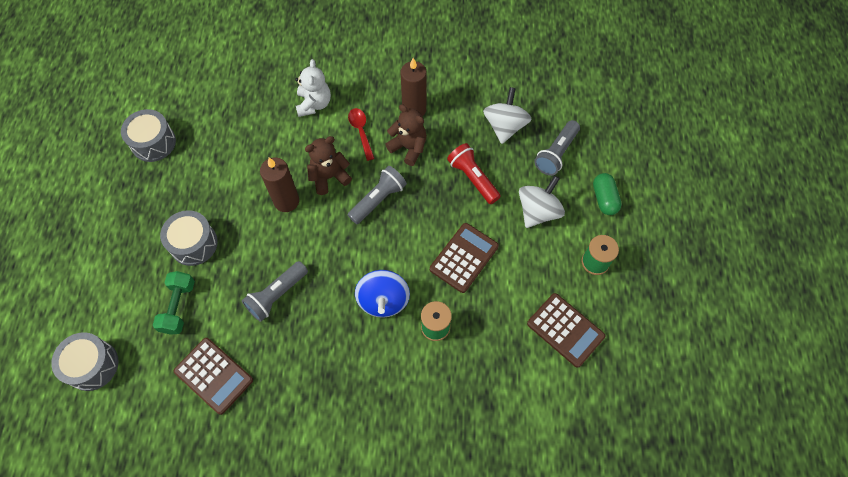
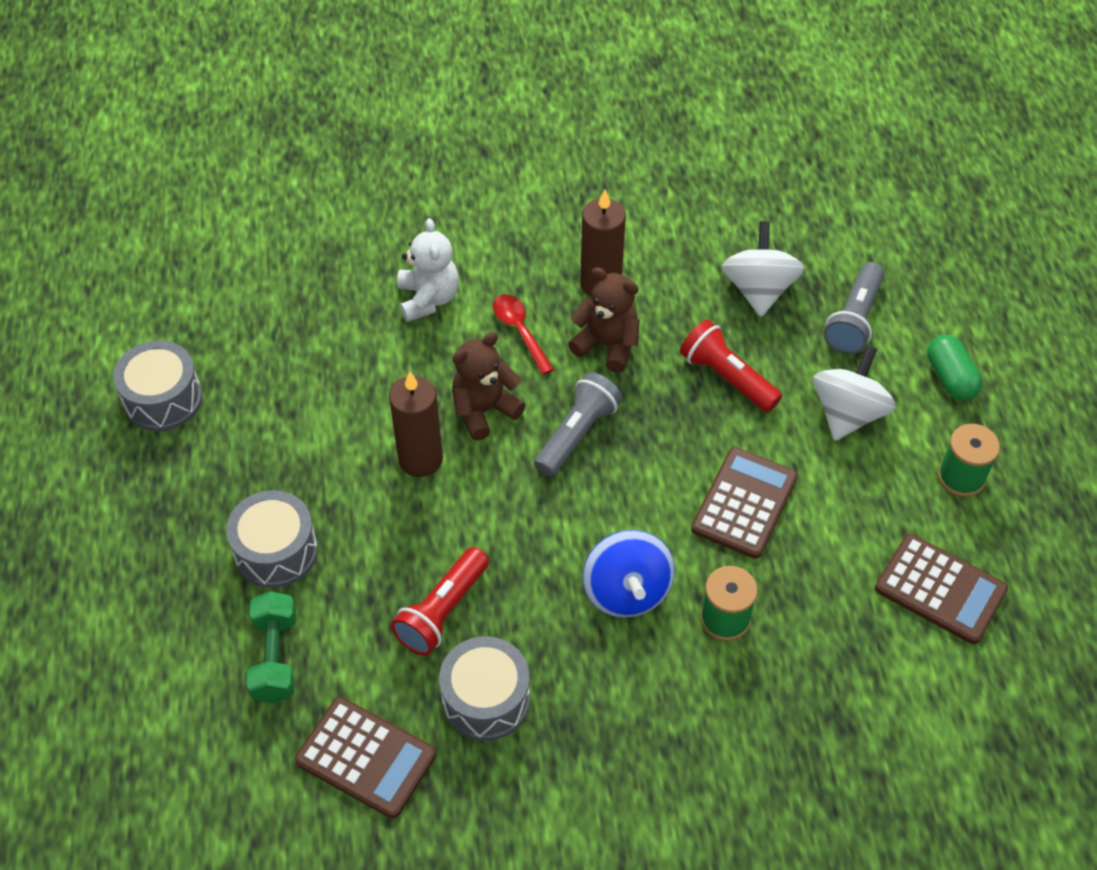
camera: 10 degrees left, 10 degrees down
(92, 365) = (146, 776): grey drum -> grey drum (486, 699)
(277, 295) = (442, 611): grey flashlight -> red flashlight

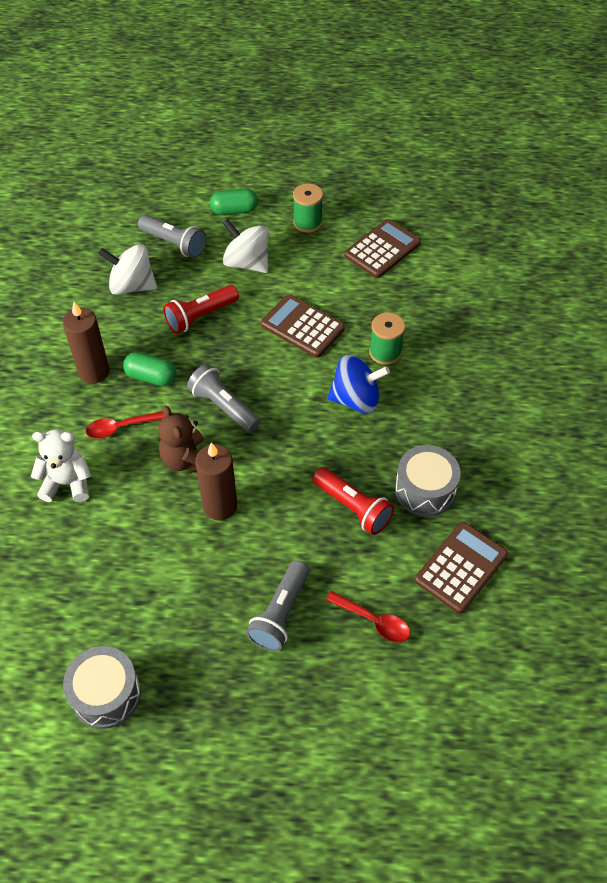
camera: 80 degrees left, 0 degrees up
(275, 657) = (373, 621): green dumbbell -> red spoon
(276, 551) = (280, 613): grey drum -> grey flashlight
(607, 345) = (151, 377): brown teddy bear -> green capsule

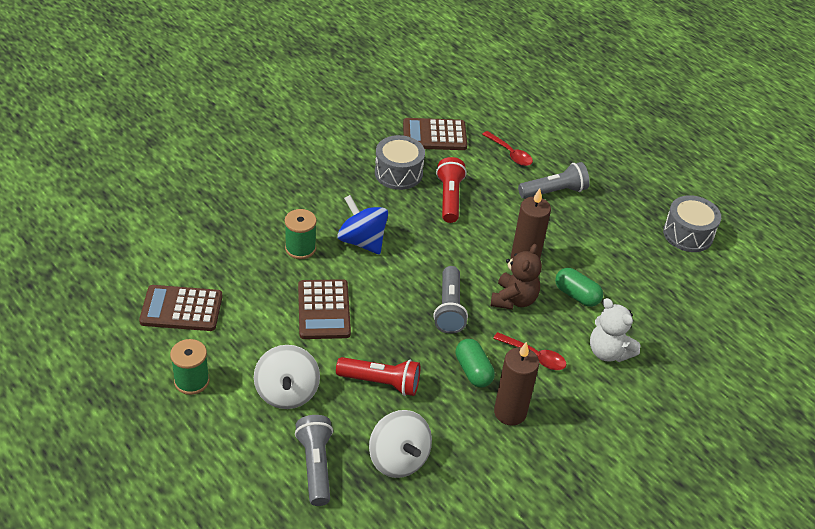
camera: 135 degrees left, 10 degrees down
(234, 210) = (224, 450): green capsule -> green capsule (576, 295)
(373, 621) = (510, 153): red spoon -> red spoon turned 150 degrees clockwise

